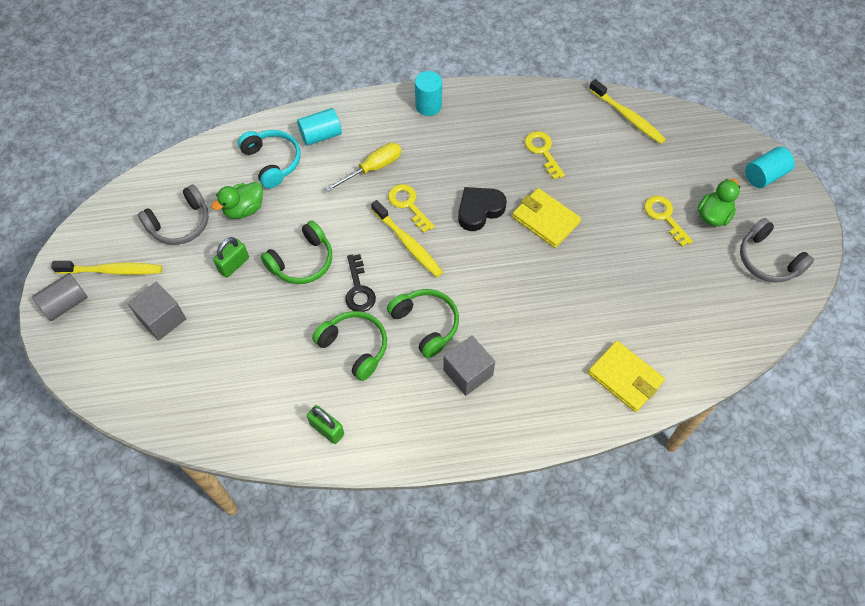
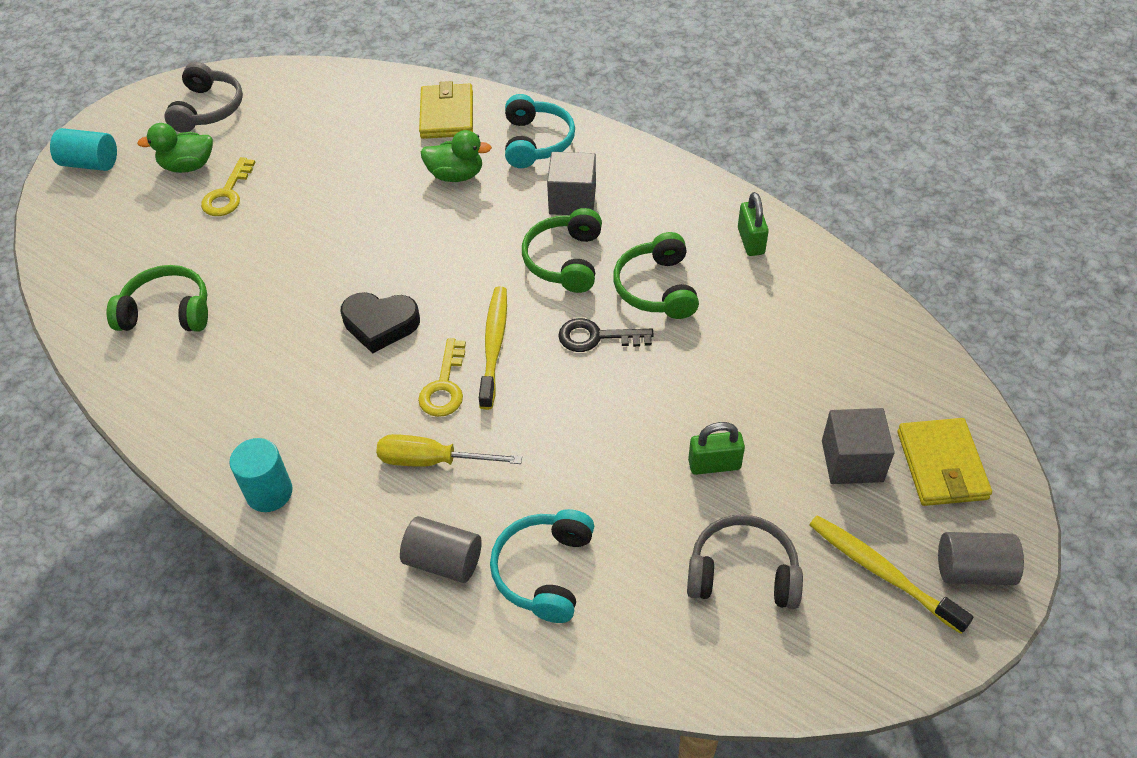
camera: 135 degrees left, 10 degrees down
(244, 209) = (642, 529): green duck -> green duck (456, 175)
(302, 261) = (629, 410): green headphones -> green headphones (167, 312)
(321, 135) = (443, 561): turquoise cylinder -> grey cylinder
(359, 289) = (596, 337): black key -> black key turned 120 degrees counterclockwise
(542, 402) = (536, 142): none -> turquoise headphones
(543, 151) = (233, 335): yellow key -> none
(545, 220) = (331, 268): yellow wallet -> yellow wallet (941, 465)
(628, 117) = (98, 304): yellow toothbrush -> none

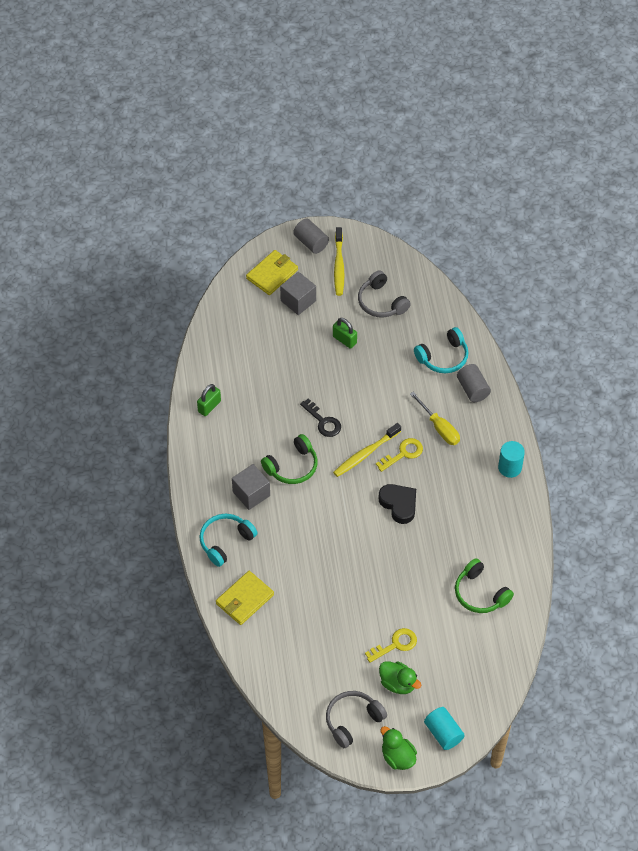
camera: 135 degrees left, 5 degrees up
(456, 175) = (283, 556): green duck -> green duck (397, 757)
(657, 288) = (273, 420): green headphones -> none

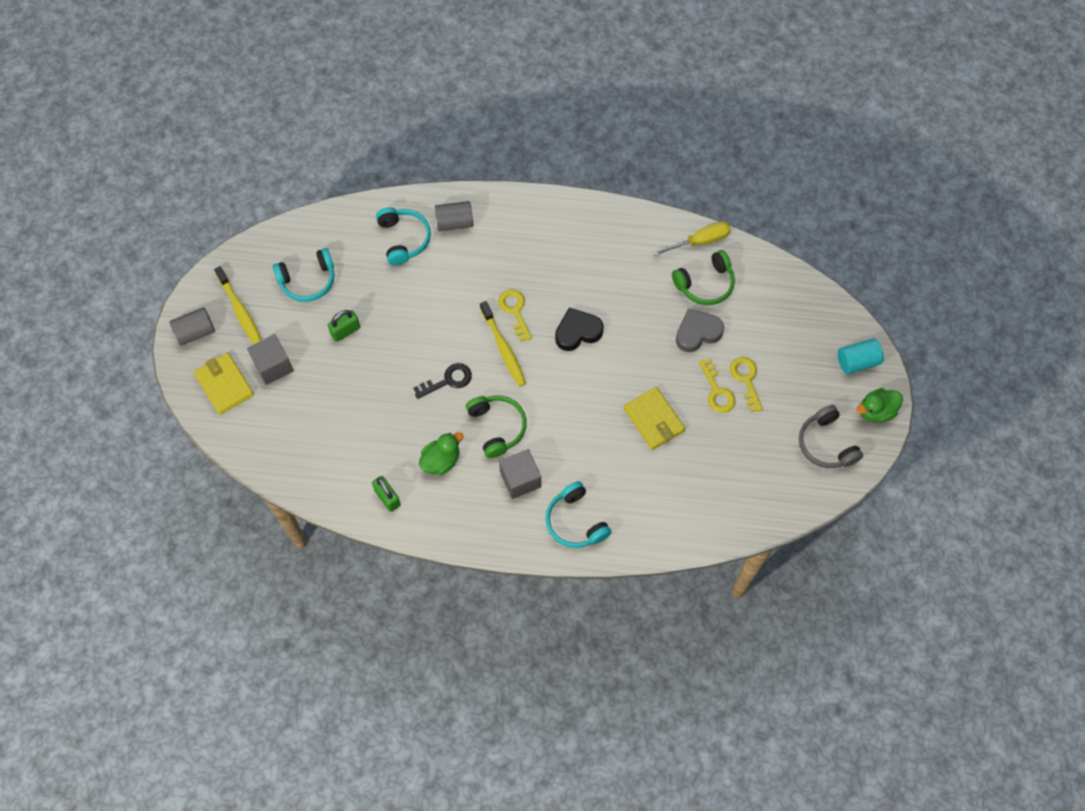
camera: 75 degrees left, 10 degrees up
(244, 599) = (655, 518): yellow wallet -> yellow wallet (653, 420)
(339, 266) = (240, 311): yellow toothbrush -> yellow toothbrush turned 45 degrees clockwise
(376, 623) = (717, 391): none -> yellow key
(381, 302) = (308, 280): grey headphones -> turquoise headphones
(398, 683) = (792, 389): green duck -> green duck (441, 460)
(429, 597) = (697, 333): none -> grey heart
(439, 427) = (493, 267): yellow screwdriver -> yellow screwdriver (700, 241)
(510, 467) = (563, 215): turquoise cylinder -> none

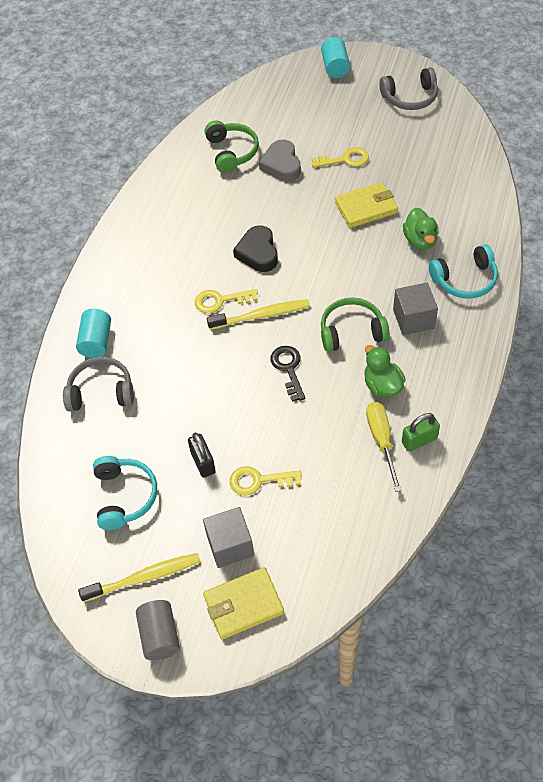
camera: 75 degrees left, 10 degrees down
(345, 331) = (203, 462): green padlock -> black padlock
(403, 239) = (101, 392): turquoise headphones -> grey headphones
(454, 222) = (96, 341): grey cylinder -> turquoise cylinder
(700, 241) = (185, 150): yellow screwdriver -> yellow screwdriver (381, 440)
(746, 379) = (337, 138): yellow key -> yellow key (258, 481)
(875, 411) = (384, 64): green duck -> green duck (420, 240)

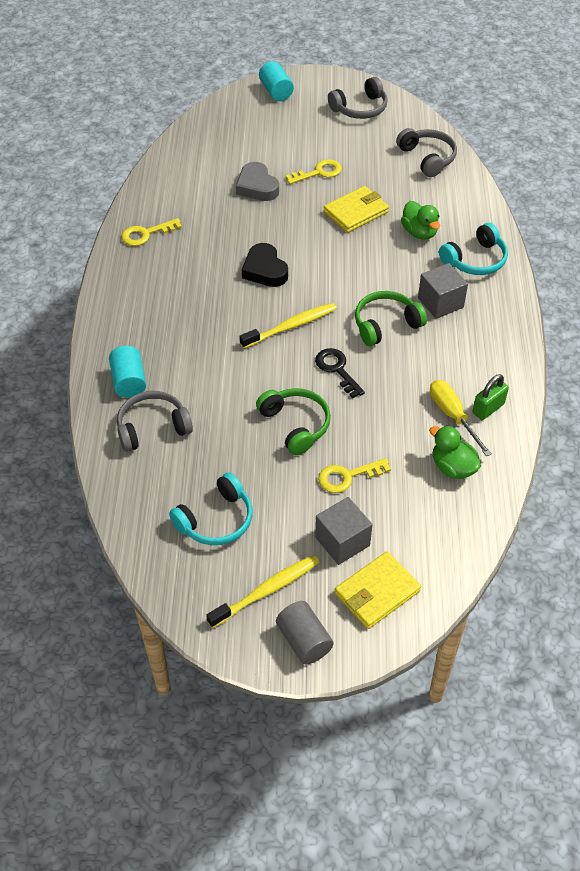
camera: 20 degrees left, 5 degrees down
(124, 496) = (216, 520): turquoise headphones -> turquoise headphones turned 75 degrees clockwise
(203, 462) = (285, 471): black padlock -> none
(220, 301) = (244, 320): yellow key -> yellow key (146, 234)
(231, 152) = (202, 183): green headphones -> green headphones (295, 425)
(382, 385) = (434, 367): green duck -> green duck (452, 467)
(457, 161) = (427, 158): none -> grey headphones

